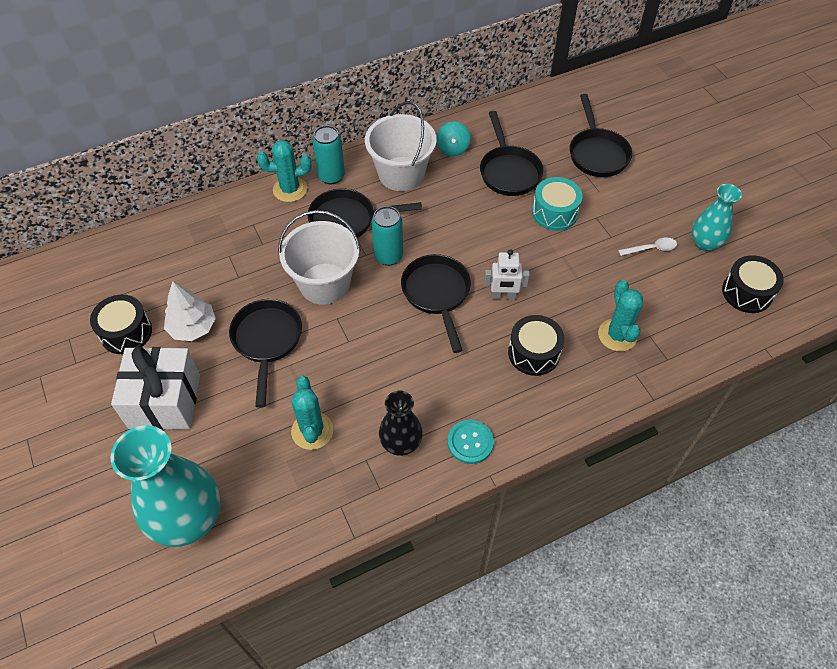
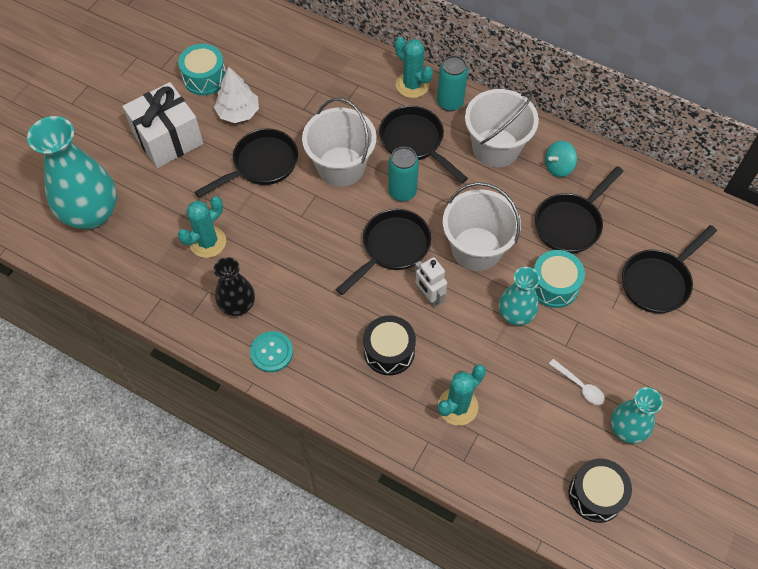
camera: 55 degrees right, 5 degrees up
(126, 332) = (205, 78): black drum -> turquoise drum
(484, 240) = (476, 249): none -> white bucket
(562, 250) = (515, 314): none -> turquoise vase

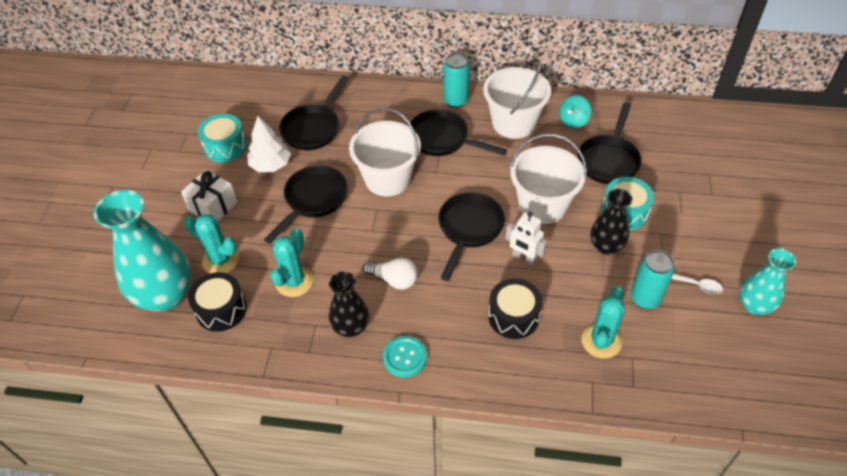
camera: 20 degrees left, 10 degrees down
(168, 138) = (213, 206): white gift -> white gift, size x0.66
(297, 273) = (394, 280): none -> white light bulb
(402, 192) = (453, 181): turquoise can -> turquoise can (645, 298)
(412, 85) = (416, 97): turquoise cactus -> turquoise cactus (220, 260)
(515, 314) = (606, 246): turquoise vase -> black vase
(596, 495) = (763, 370): black drum -> black drum (221, 309)
(658, 281) = (705, 180): black pan -> black pan (313, 128)

